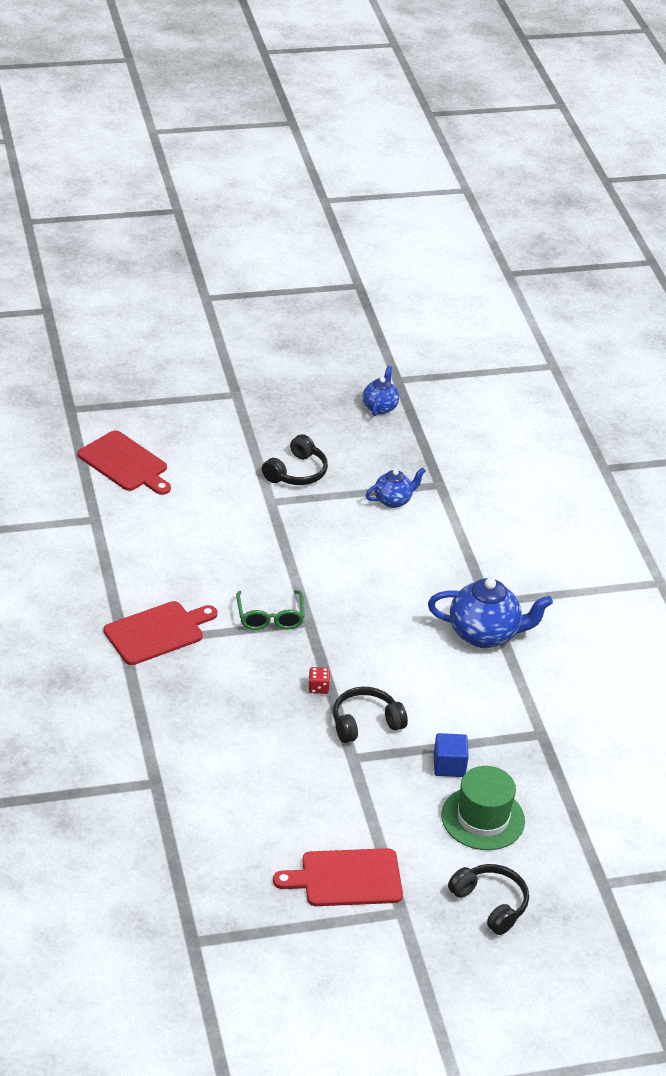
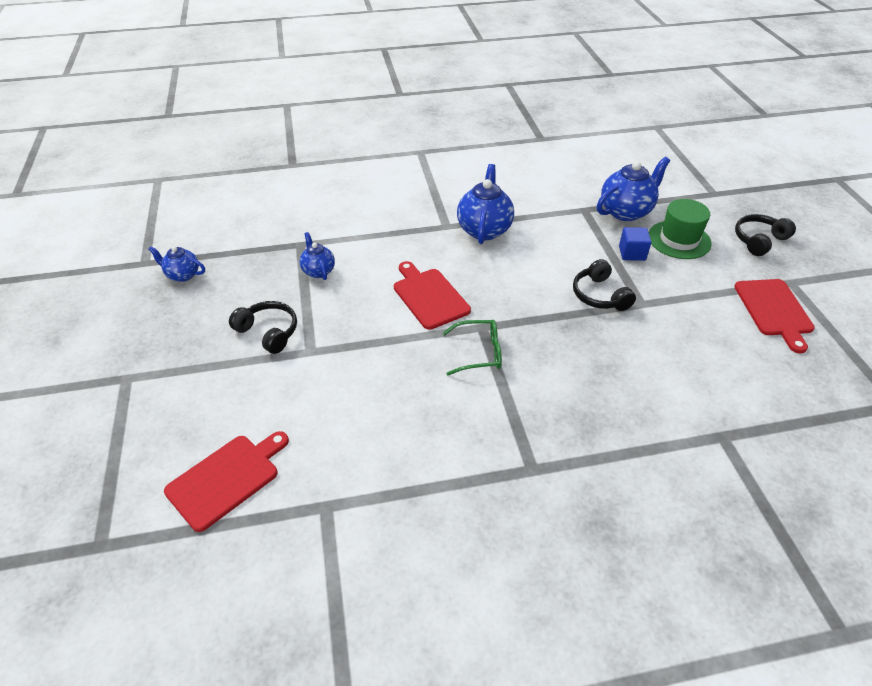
camera: 85 degrees left, 5 degrees up
(157, 632) = (512, 440): red cutting board -> red cutting board (429, 296)
(318, 687) = (565, 322): red dice -> none
(542, 776) = (626, 211): none -> blue teapot

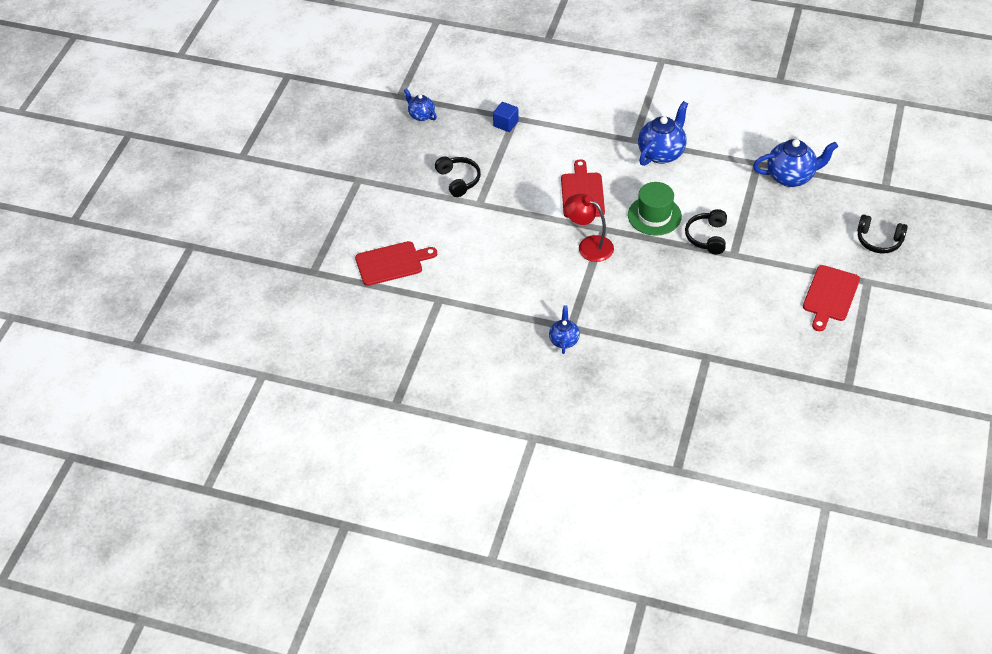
camera: 30 degrees right, 5 degrees up
(318, 271) = (516, 145): blue teapot -> blue teapot (564, 340)
(479, 353) = (589, 245): green glasses -> red lamp
(632, 253) = (762, 214): blue cube -> blue cube (506, 124)
(679, 240) = (811, 216): green hat -> green hat (654, 215)
(759, 240) = (879, 240): black headphones -> black headphones turned 150 degrees counterclockwise

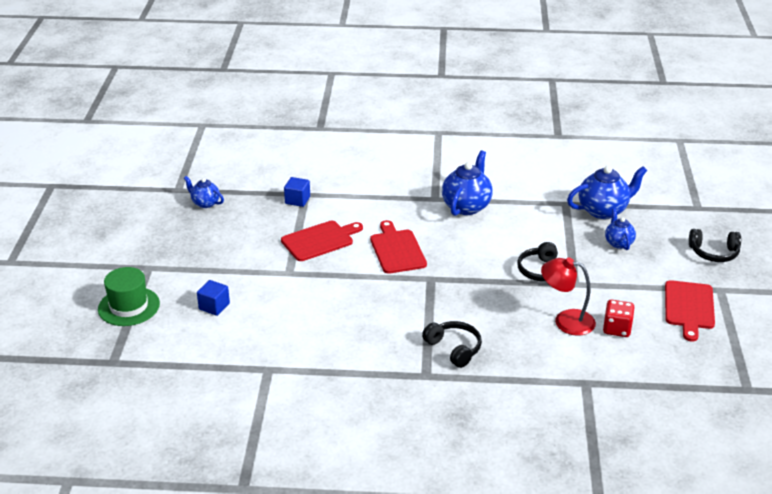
camera: 15 degrees left, 15 degrees down
(392, 263) = (204, 341): red cutting board -> red cutting board (320, 240)
(407, 229) = (214, 306): none -> blue cube
(458, 180) = (260, 254): black headphones -> black headphones (454, 349)
(564, 340) = (423, 390): blue teapot -> blue teapot (618, 243)
(589, 245) = (420, 296): red lamp -> red lamp (566, 321)
(654, 215) = (479, 260): green hat -> green hat (129, 306)
(754, 307) = (617, 329): none -> red dice

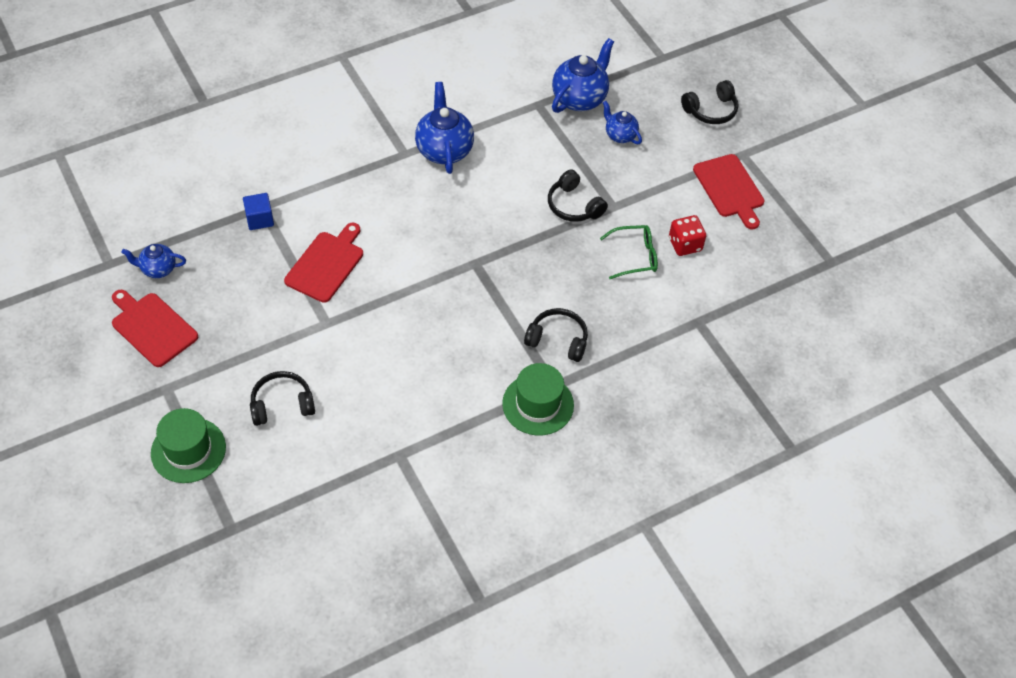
camera: 35 degrees left, 20 degrees up
(214, 306) = (282, 405): blue cube -> black headphones
(397, 250) = (415, 241): red cutting board -> red cutting board (152, 327)
(402, 382) = (538, 404): none -> green hat
(566, 321) = (635, 256): red lamp -> green glasses

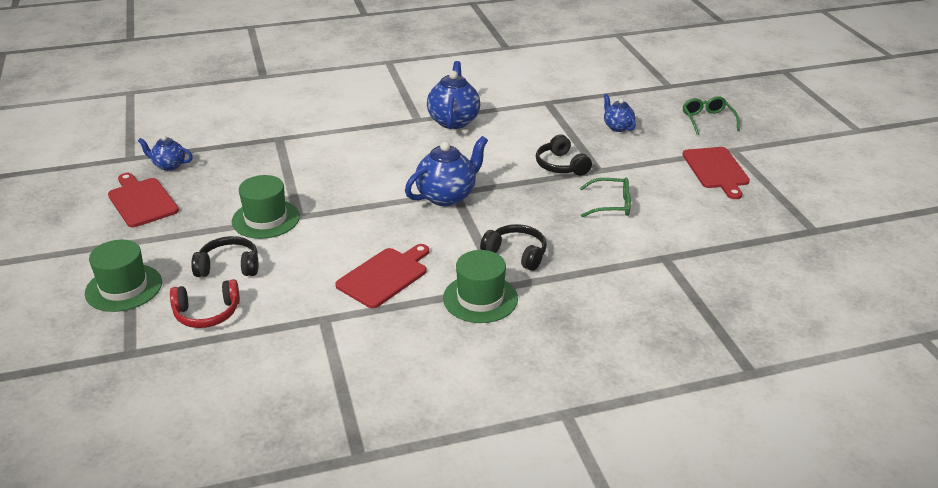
camera: 15 degrees right, 20 degrees down
(259, 219) = (273, 145): blue cube -> none
(284, 468) = (207, 313): none -> red headphones
(294, 333) = (266, 219): none -> green hat
(326, 264) = (317, 178): red cutting board -> red cutting board (384, 276)
(579, 98) = (586, 102): blue teapot -> blue teapot (447, 196)
(685, 244) = (663, 202): red dice -> none
(710, 110) = (707, 120): black headphones -> green glasses

